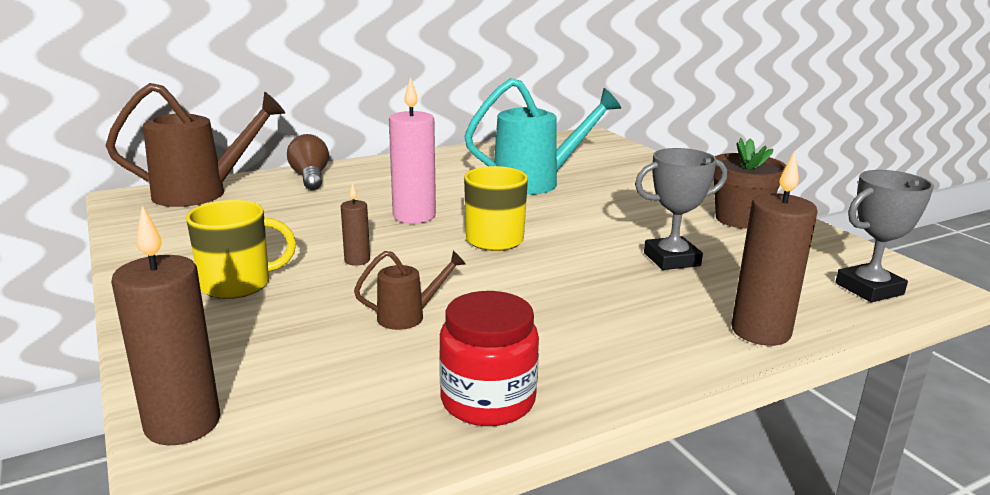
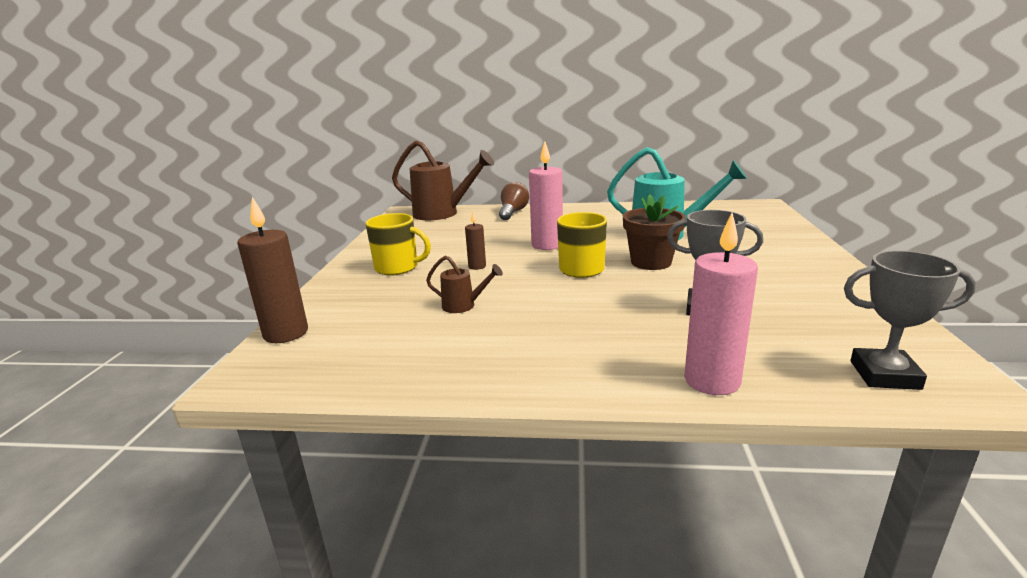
camera: 35 degrees right, 0 degrees up
(488, 400) = (444, 368): red jar -> none
(740, 219) = (820, 289): brown flower pot -> brown flower pot (651, 262)
(760, 332) = (712, 381): brown candle -> pink candle

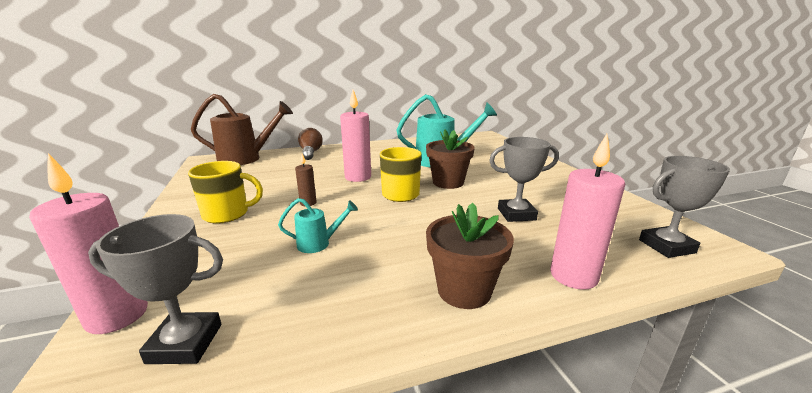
camera: 25 degrees left, 0 degrees up
(286, 333) = (117, 316): brown candle -> pink candle
(322, 360) = (185, 343): none -> grey trophy
(463, 306) = (318, 244): brown watering can -> turquoise watering can
(574, 370) = (464, 290): none -> brown flower pot

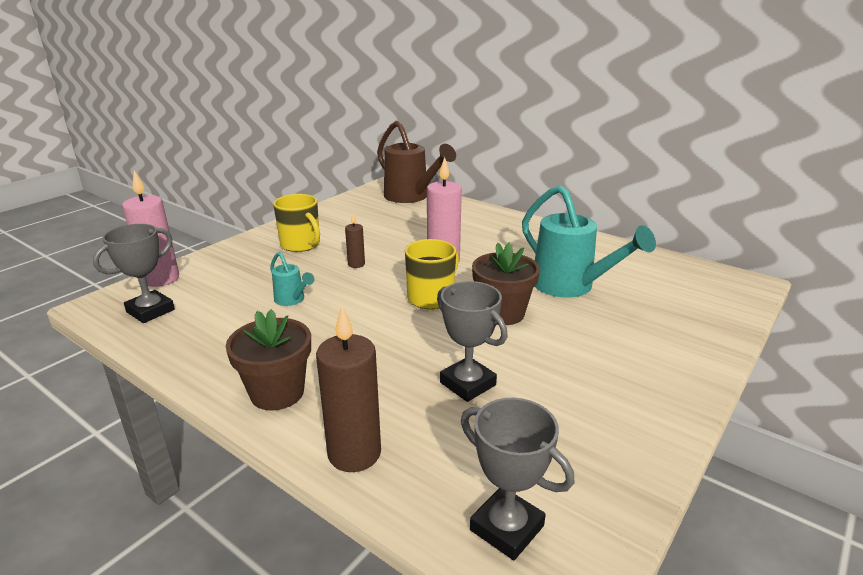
camera: 55 degrees right, 5 degrees up
(185, 343) = (150, 311): grey trophy -> grey trophy turned 75 degrees clockwise
(310, 153) = (470, 213): brown light bulb -> none
(573, 276) = (354, 453): pink candle -> brown candle

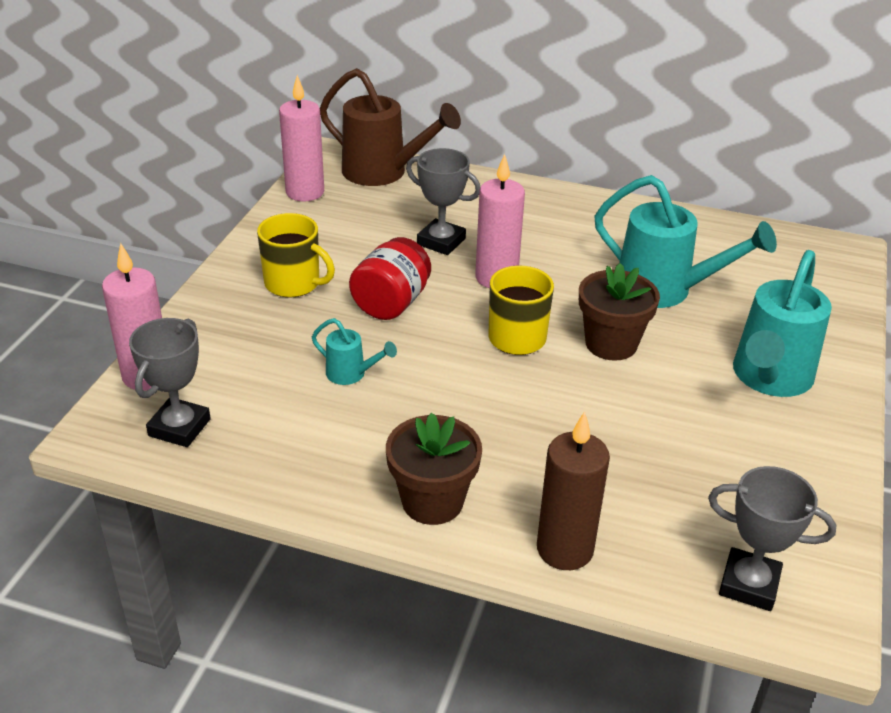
camera: 20 degrees left, 10 degrees up
(351, 200) = (305, 192): none -> pink candle
(356, 264) = (391, 303): brown candle -> red jar
(467, 384) = (627, 443): grey trophy -> grey trophy (441, 242)
(628, 360) = (769, 378): none -> turquoise watering can

